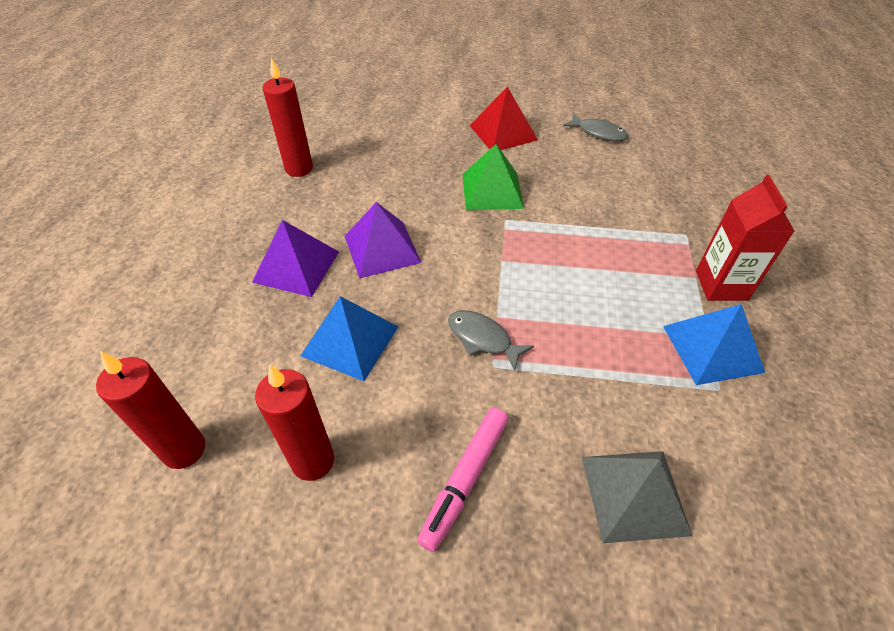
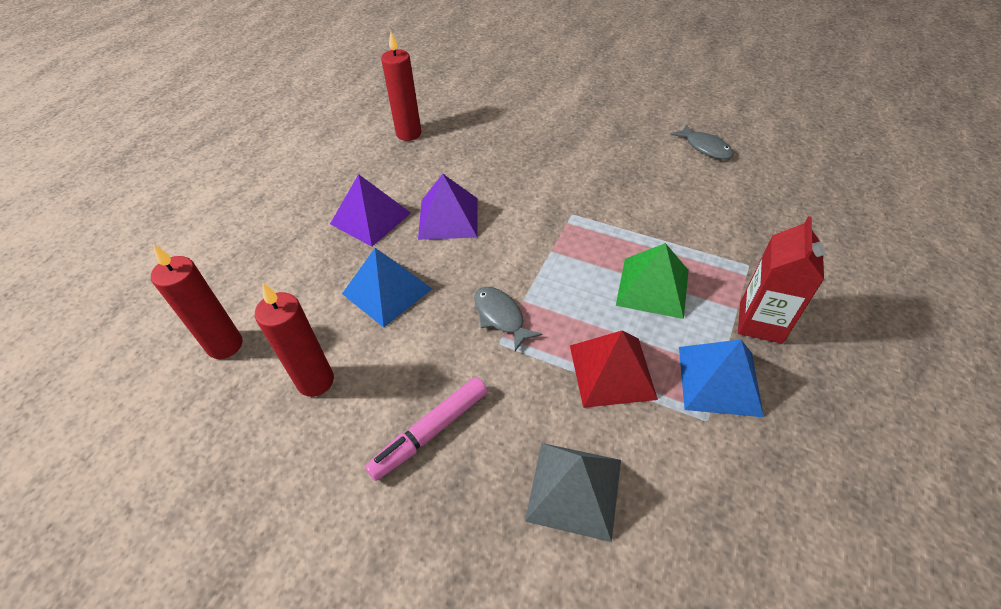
camera: 20 degrees right, 0 degrees up
(492, 190) = (572, 185): green pyramid -> green pyramid (653, 287)
(503, 132) = (608, 131): red pyramid -> red pyramid (612, 371)

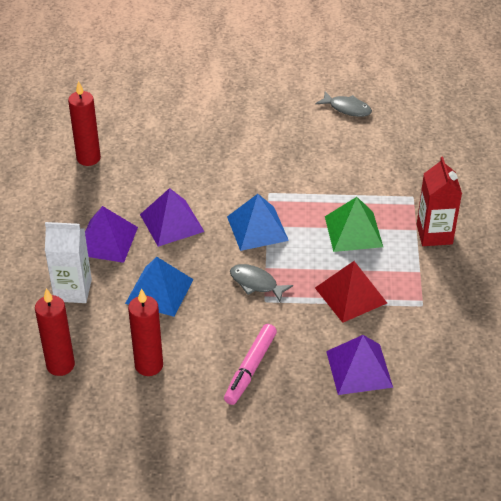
camera: 25 degrees left, 5 degrees down
(300, 261) = (73, 290): none -> white carton
(574, 489) = (359, 369): grey pyramid -> purple pyramid
(719, 380) = (421, 279): blue pyramid -> blue pyramid (257, 228)

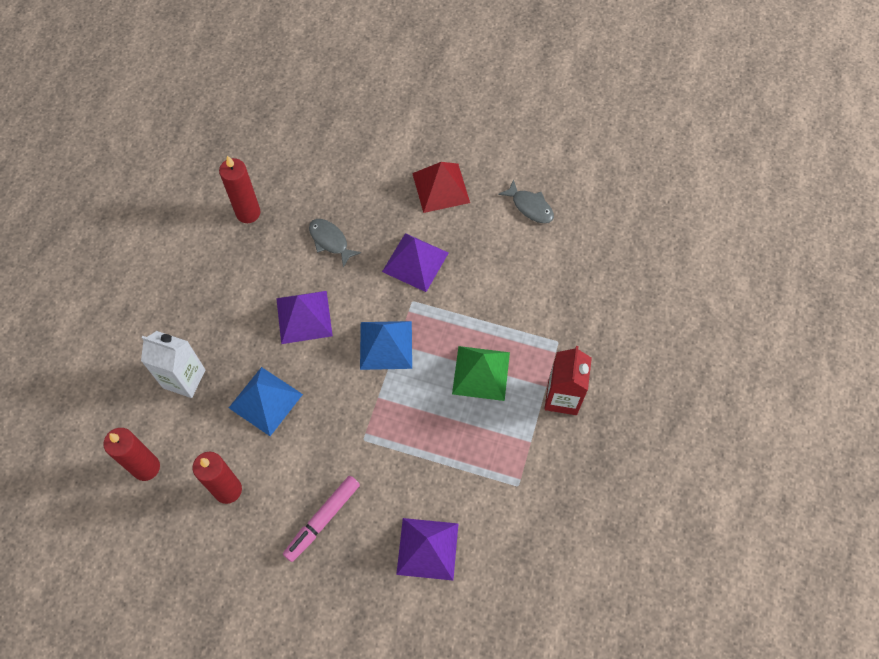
camera: 15 degrees right, 20 degrees up
(106, 240) = (234, 324): purple pyramid -> purple pyramid (415, 262)
(256, 283) = (362, 415): grey fish -> grey fish (330, 241)
(351, 295) = (450, 454): red pyramid -> red pyramid (441, 188)

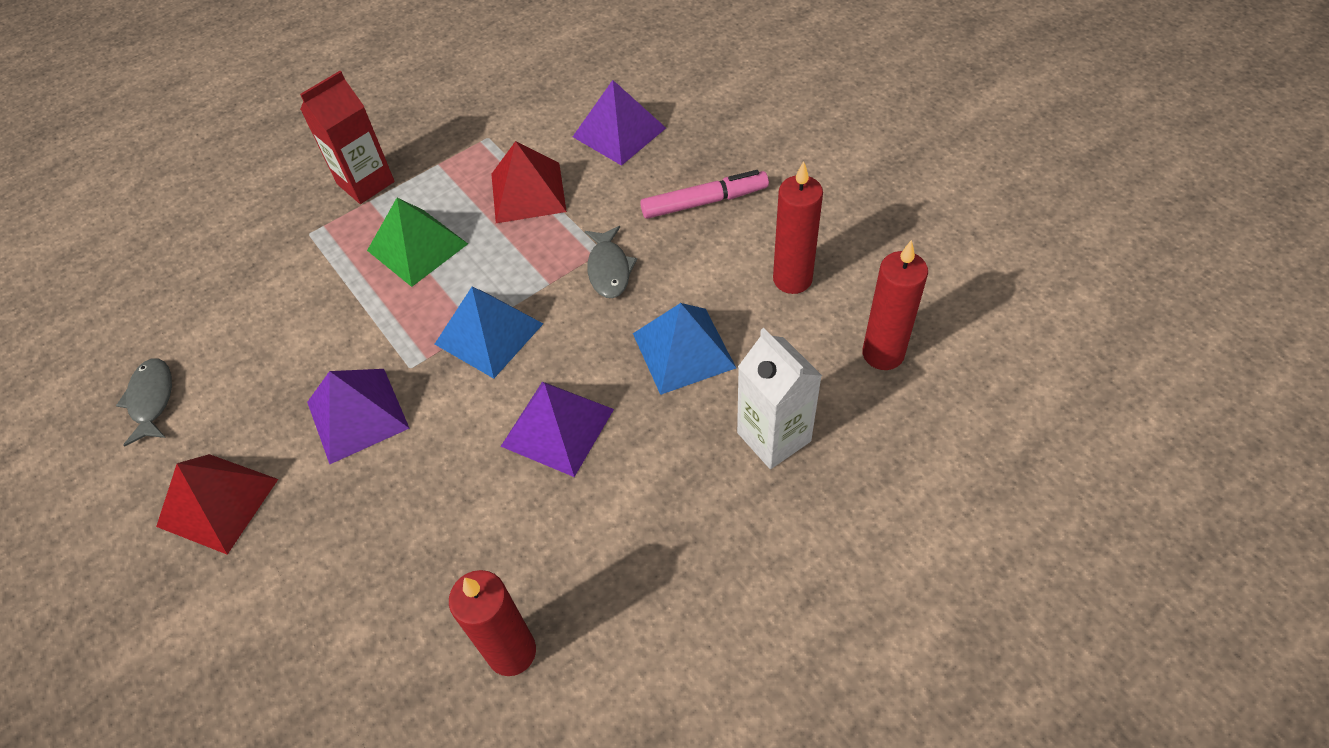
camera: 140 degrees left, 10 degrees down
(330, 241) = (434, 517): grey fish -> grey fish (609, 269)
(448, 456) = (528, 192): none -> red pyramid

